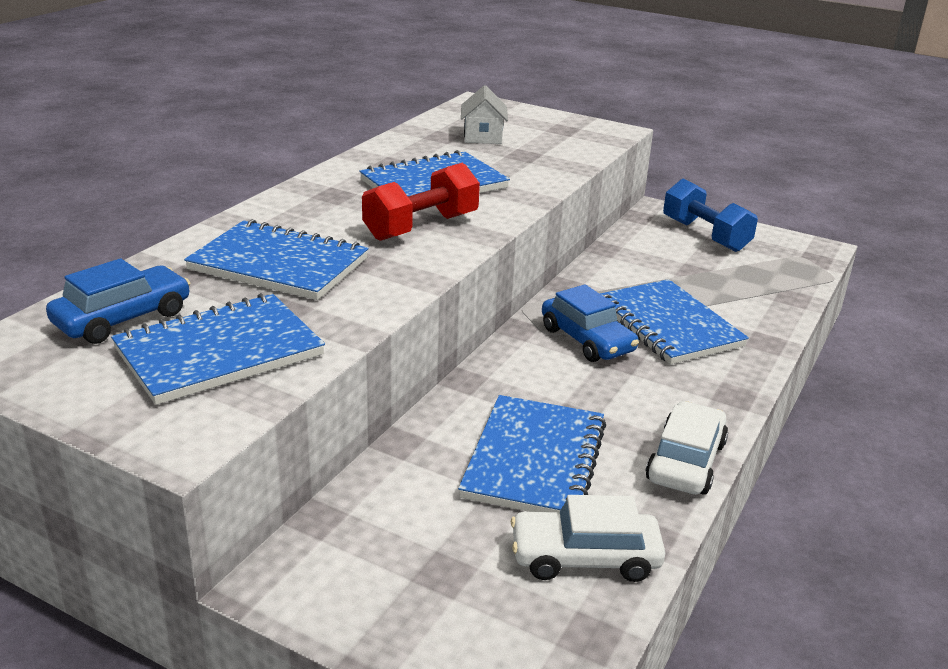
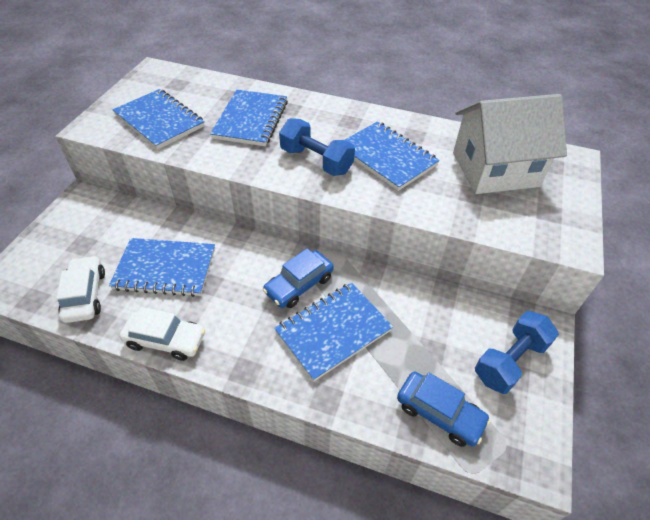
camera: 80 degrees right, 20 degrees up
(123, 318) = (188, 90): blue car -> blue car (439, 413)
(421, 227) = (316, 161): red dumbbell -> blue dumbbell
(483, 137) = (495, 169): white house -> white house, size x2.21

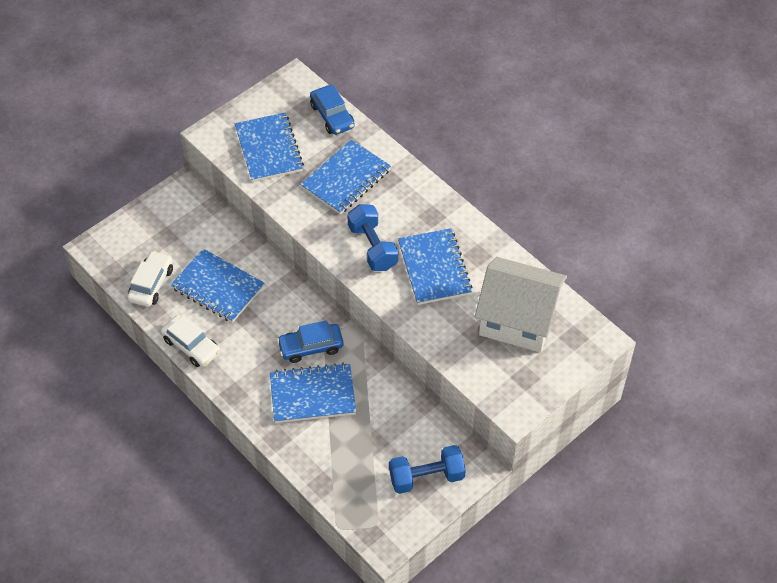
camera: 30 degrees right, 5 degrees up
(439, 413) = (346, 484): blue car -> blue car (332, 116)

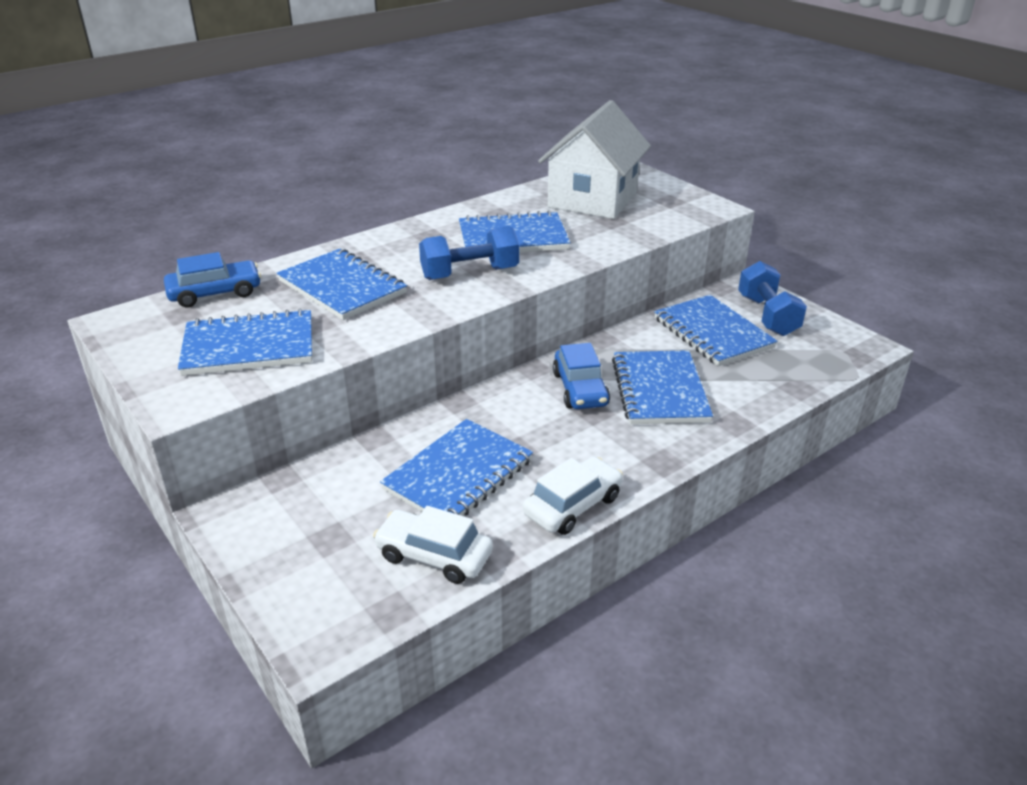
camera: 85 degrees left, 20 degrees down
(394, 434) = (712, 333): none -> blue notebook

